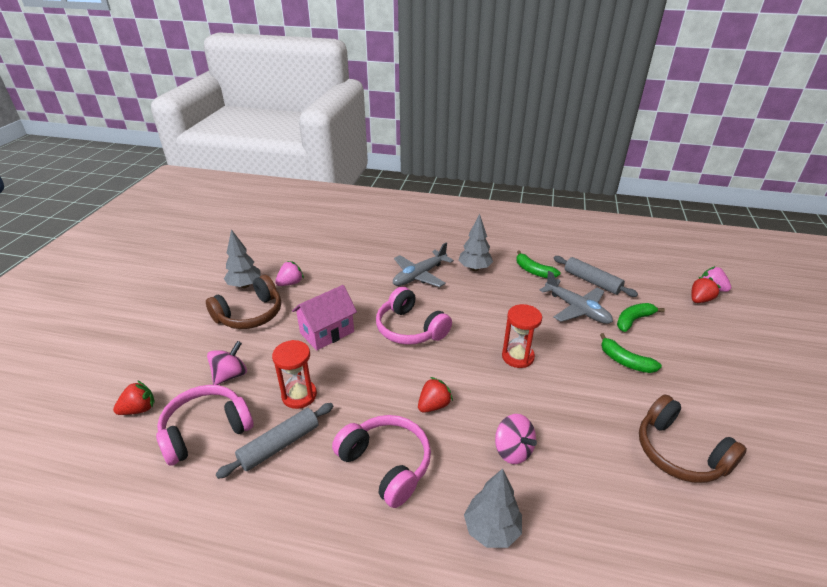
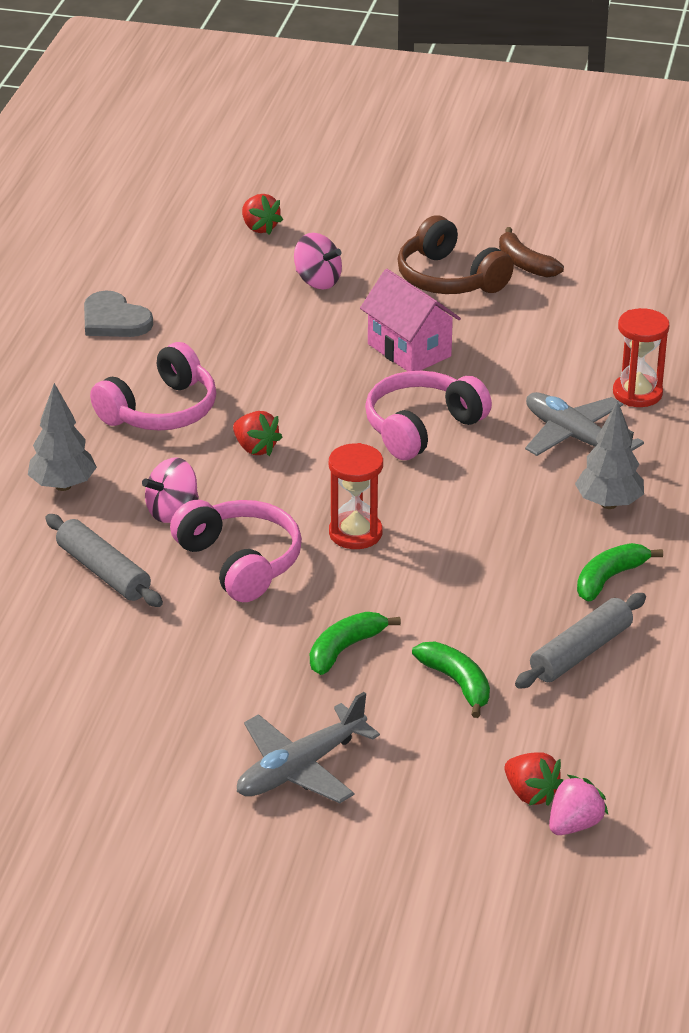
camera: 90 degrees right, 0 degrees up
(206, 430) = (223, 278): pink headphones -> pink headphones (240, 562)
(245, 285) = (525, 264): grey tree -> brown banana
(245, 507) = (114, 320): none -> grey heart
(279, 445) = (197, 332): grey rolling pin -> grey rolling pin (103, 571)
(290, 283) = (536, 305): pink strawberry -> none
(299, 395) = (278, 338): red hourglass -> red hourglass (637, 393)
(576, 309) = (487, 617): grey plane -> grey plane (301, 768)
(679, 452) = (155, 662): brown headphones -> none

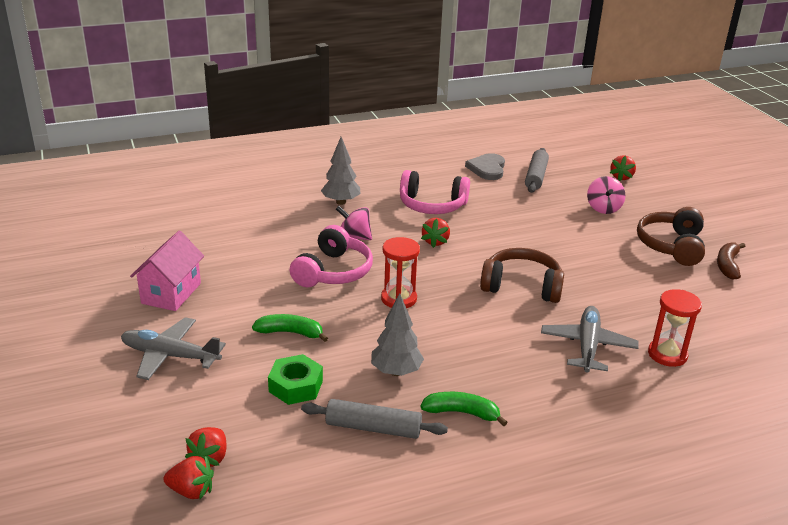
camera: 55 degrees right, 5 degrees down
(103, 571) = (284, 236): grey rolling pin -> grey rolling pin (536, 176)
(409, 350) = (586, 257): pink house -> pink house (171, 293)
(421, 428) = (521, 286): pink headphones -> brown headphones
(456, 683) = (295, 386): green banana -> green nut
(574, 824) = (191, 491): pink strawberry -> red strawberry
(608, 503) = (538, 384): grey tree -> grey tree (396, 371)

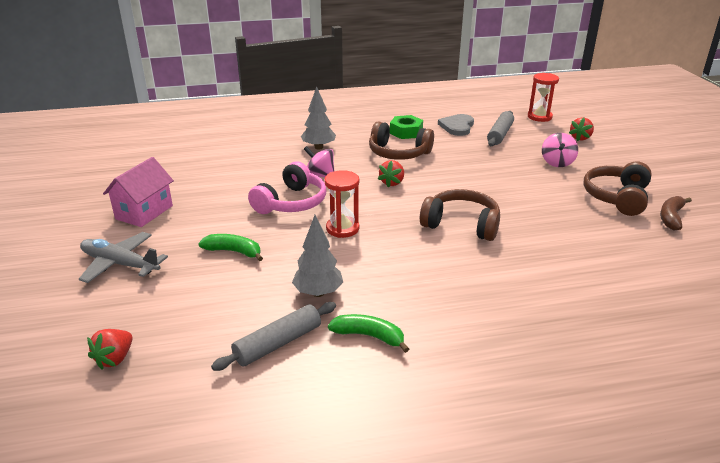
camera: 10 degrees right, 0 degrees up
(191, 491) = (84, 388): red strawberry -> none
(295, 386) = (220, 299): green nut -> green nut (406, 132)
(373, 428) = (278, 343): grey rolling pin -> grey rolling pin turned 60 degrees counterclockwise
(432, 205) = (398, 153): pink headphones -> brown headphones
(587, 346) = (512, 282): grey plane -> none
(667, 354) = (592, 296): red hourglass -> red hourglass (539, 117)

